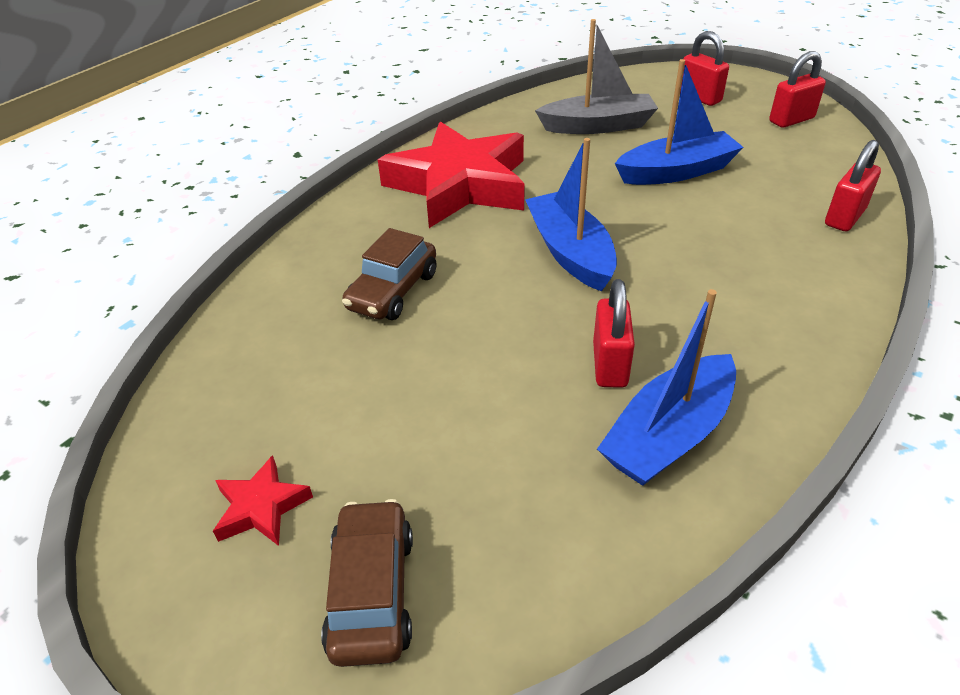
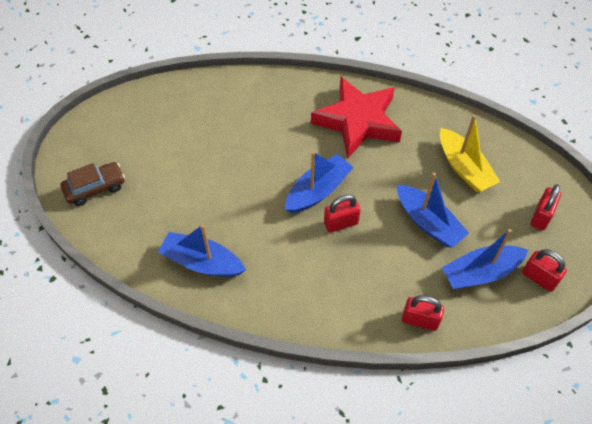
camera: 65 degrees right, 15 degrees up
(261, 507) = (118, 140): red star -> none
(393, 291) = (254, 129): brown car -> none
(598, 126) = (464, 168): grey boat -> yellow boat
(609, 365) = (237, 230): red padlock -> red padlock (341, 223)
(773, 154) = (480, 272): none -> blue boat

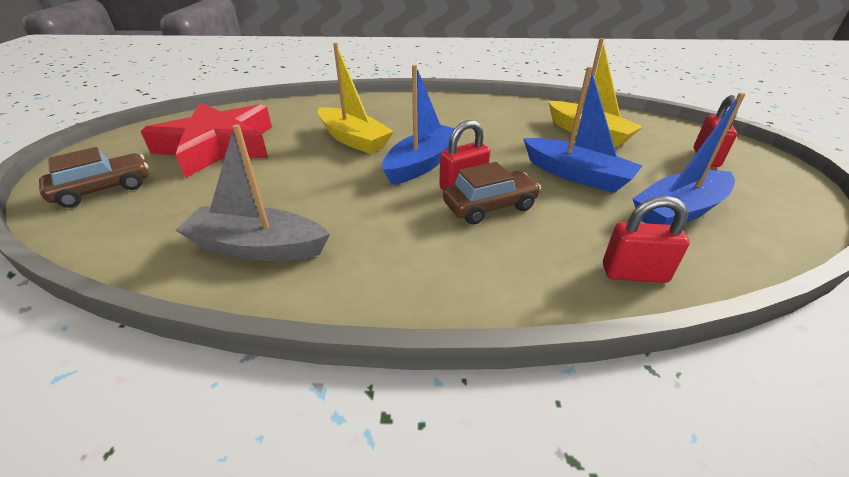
camera: 10 degrees left, 20 degrees down
(202, 262) = (257, 247): blue boat -> grey boat
(269, 149) = (353, 139): none -> yellow boat
(353, 247) = (490, 206): none -> brown car
(358, 121) = (452, 115): red star -> red star (218, 146)
(539, 278) = (759, 207): red padlock -> none

